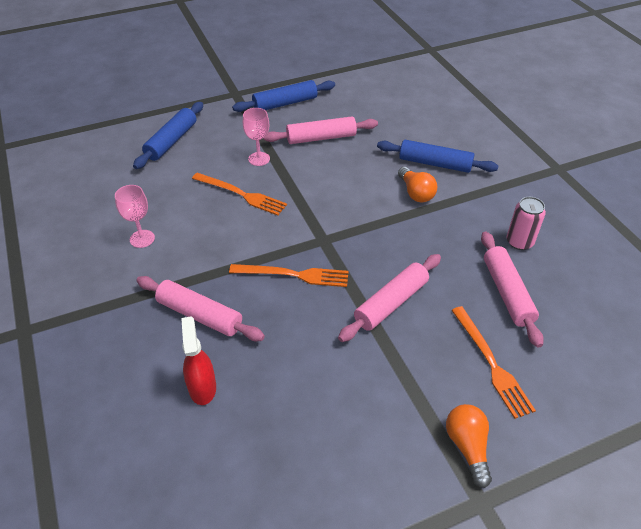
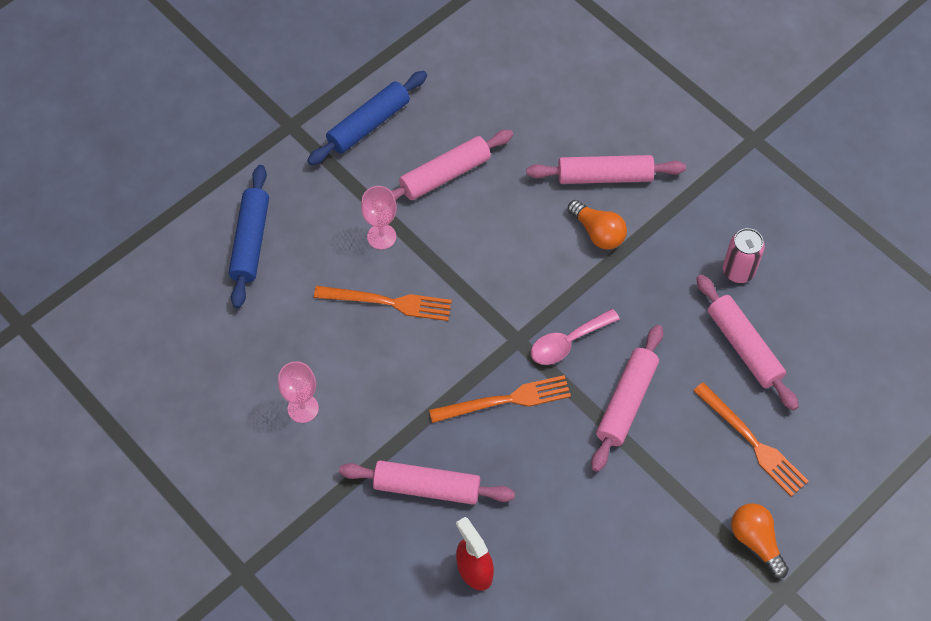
camera: 20 degrees left, 15 degrees up
(361, 251) = (567, 342): none -> pink spoon
(435, 164) = (605, 176): blue rolling pin -> pink rolling pin

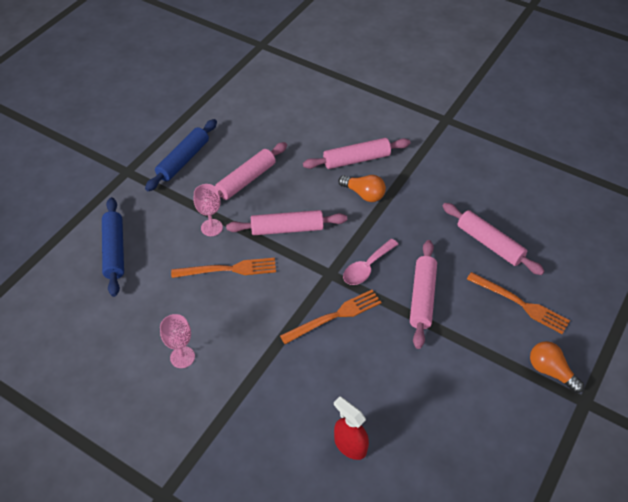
camera: 15 degrees left, 10 degrees down
(427, 487) = (294, 392): pink rolling pin -> pink rolling pin (287, 229)
(738, 271) = (467, 197): pink can -> none

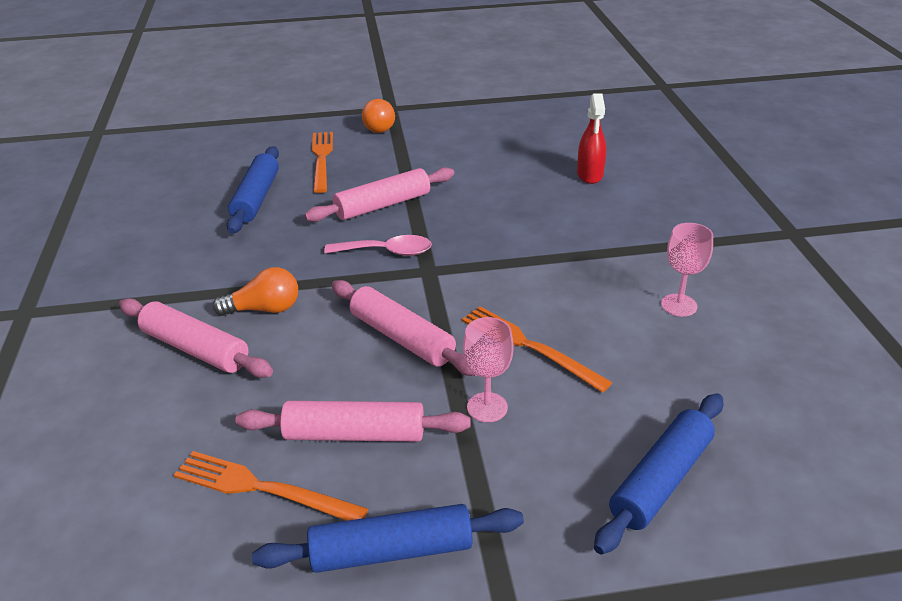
camera: 130 degrees left, 15 degrees down
(334, 316) = (479, 241): orange fork -> orange fork (263, 488)
(364, 194) = (264, 309): orange light bulb -> orange light bulb turned 90 degrees clockwise
(489, 244) = (256, 198): pink rolling pin -> blue rolling pin

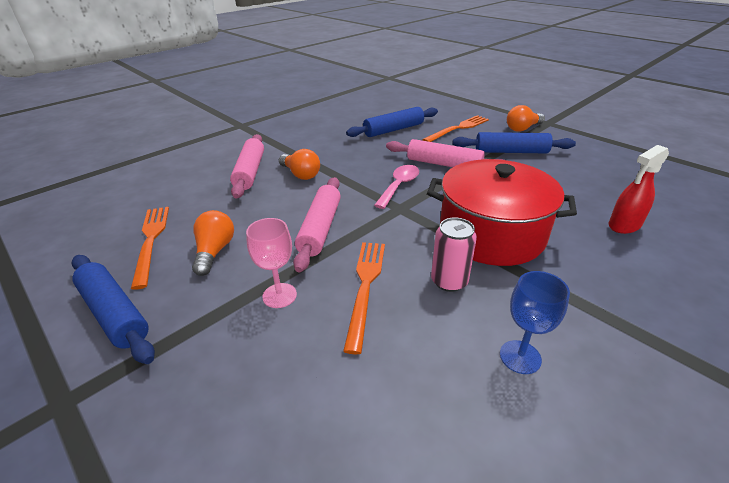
camera: 55 degrees right, 0 degrees up
(354, 434) = (214, 251): pink rolling pin -> orange light bulb
(387, 252) = (399, 186): pink spoon -> pink spoon turned 120 degrees counterclockwise
(530, 241) = (491, 234): none -> red pot
(568, 296) = (449, 281): none -> pink can
(661, 480) = (258, 445): blue rolling pin -> blue rolling pin (511, 152)
(679, 305) = (520, 357): pink goblet -> blue goblet

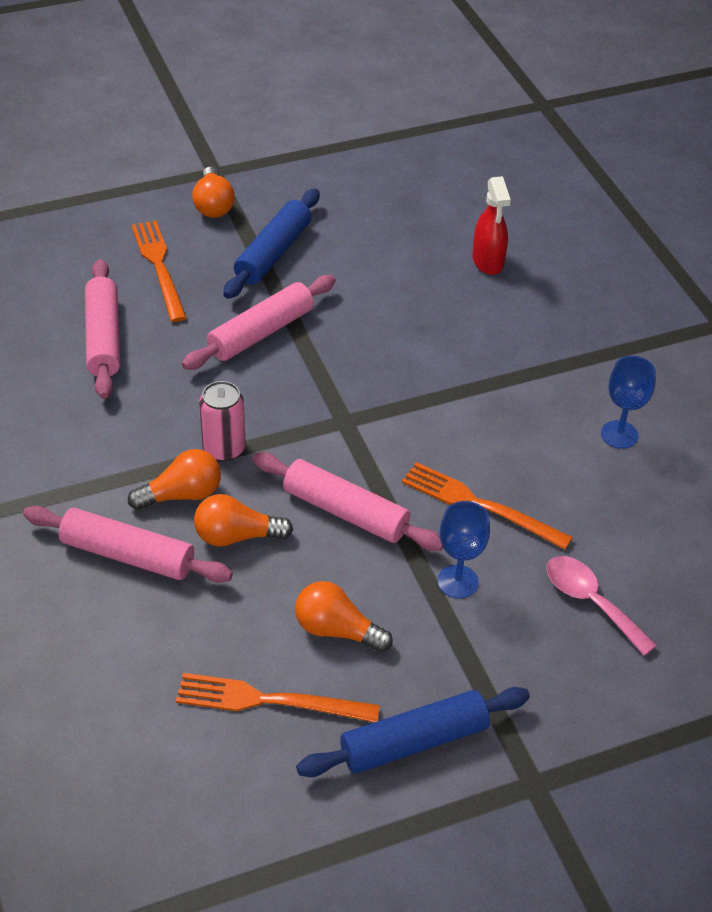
camera: 70 degrees left, 10 degrees up
(279, 197) = (237, 536): none -> orange light bulb
(279, 295) = (457, 581): pink goblet -> blue goblet
(393, 130) = (103, 338): blue rolling pin -> pink rolling pin
(399, 186) = (290, 400): pink spoon -> pink spoon (590, 602)
(449, 281) = (504, 436): pink can -> pink can (224, 448)
(491, 234) = (444, 366): red pot -> none

